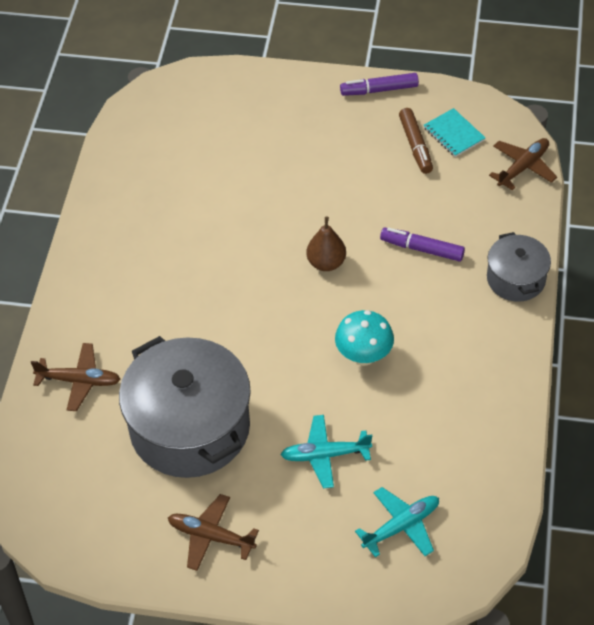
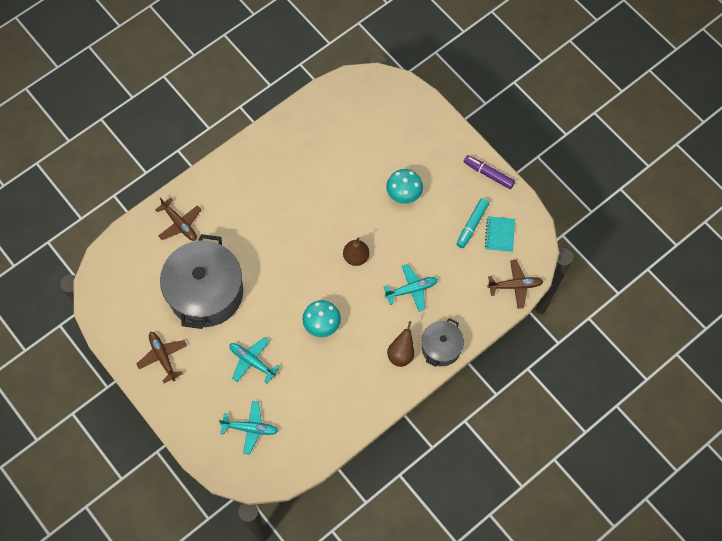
camera: 40 degrees right, 15 degrees up
(311, 169) = (404, 195): none -> turquoise mushroom
(415, 146) = (472, 225): brown marker -> turquoise marker
(422, 249) = (411, 289): purple marker -> turquoise plane
(481, 317) = (401, 354): none -> brown pear

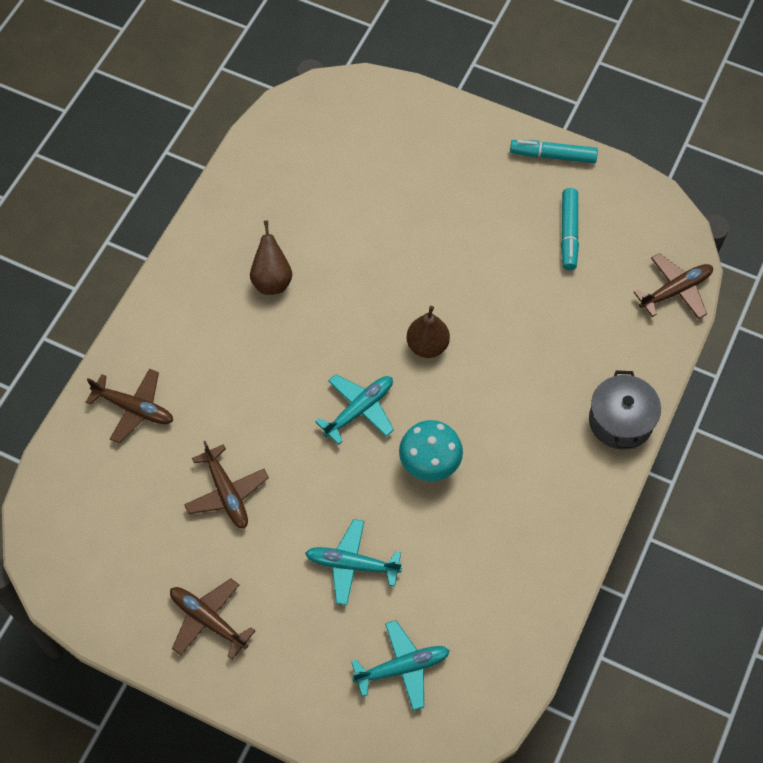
camera: 25 degrees left, 5 degrees down
(206, 292) = (227, 493): grey pot -> brown plane
(401, 354) = (568, 455): brown pear -> brown pear (272, 280)
(404, 195) = (449, 231): turquoise mushroom -> none
(411, 289) = (533, 357): turquoise plane -> turquoise plane (359, 409)
(488, 174) = (553, 156): purple marker -> turquoise marker
(499, 235) = (614, 230): turquoise notebook -> none

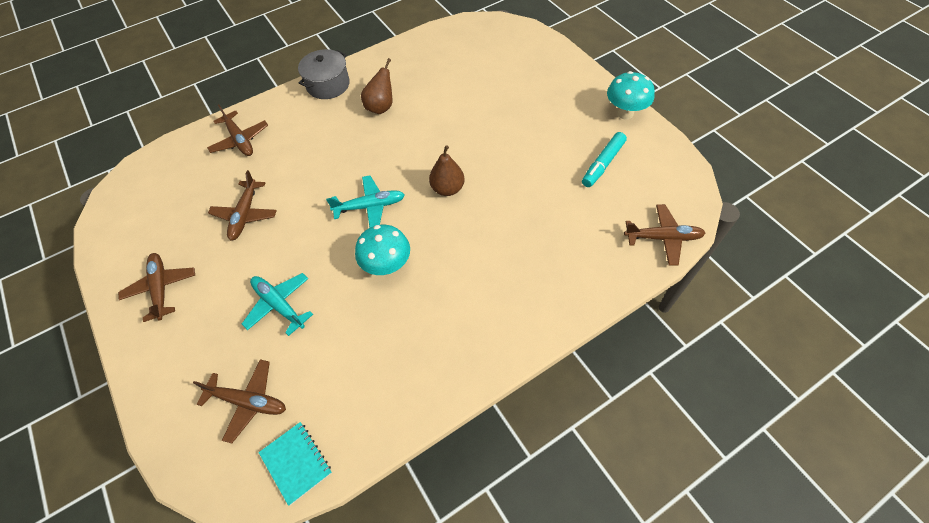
camera: 35 degrees right, 5 degrees down
(402, 667) = (248, 401): turquoise plane -> brown plane
(491, 689) = (296, 463): none -> turquoise notebook
(553, 156) = (625, 113): turquoise marker -> turquoise mushroom
(620, 421) = (553, 310): grey pot -> grey pot (328, 85)

